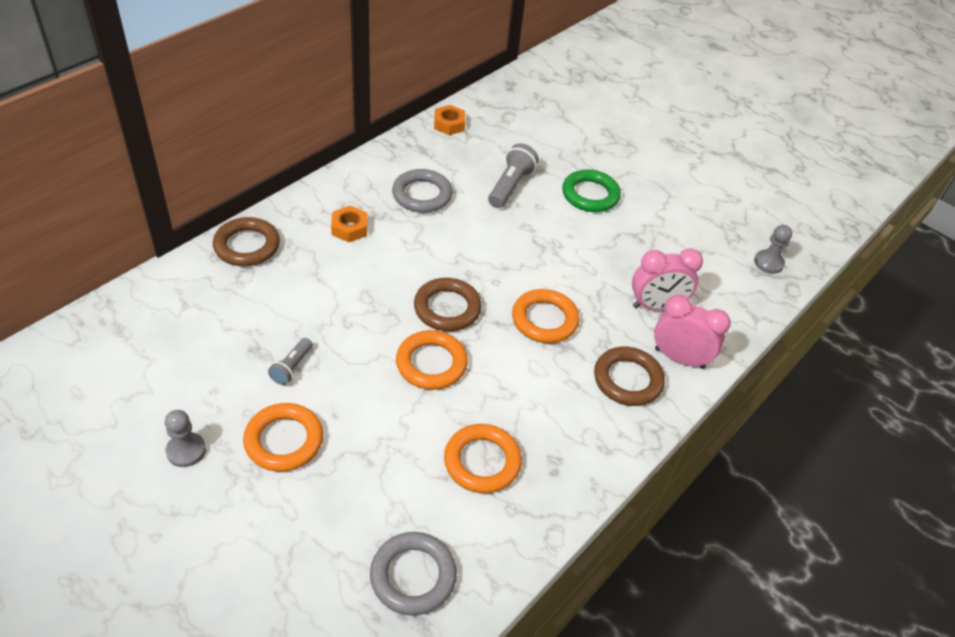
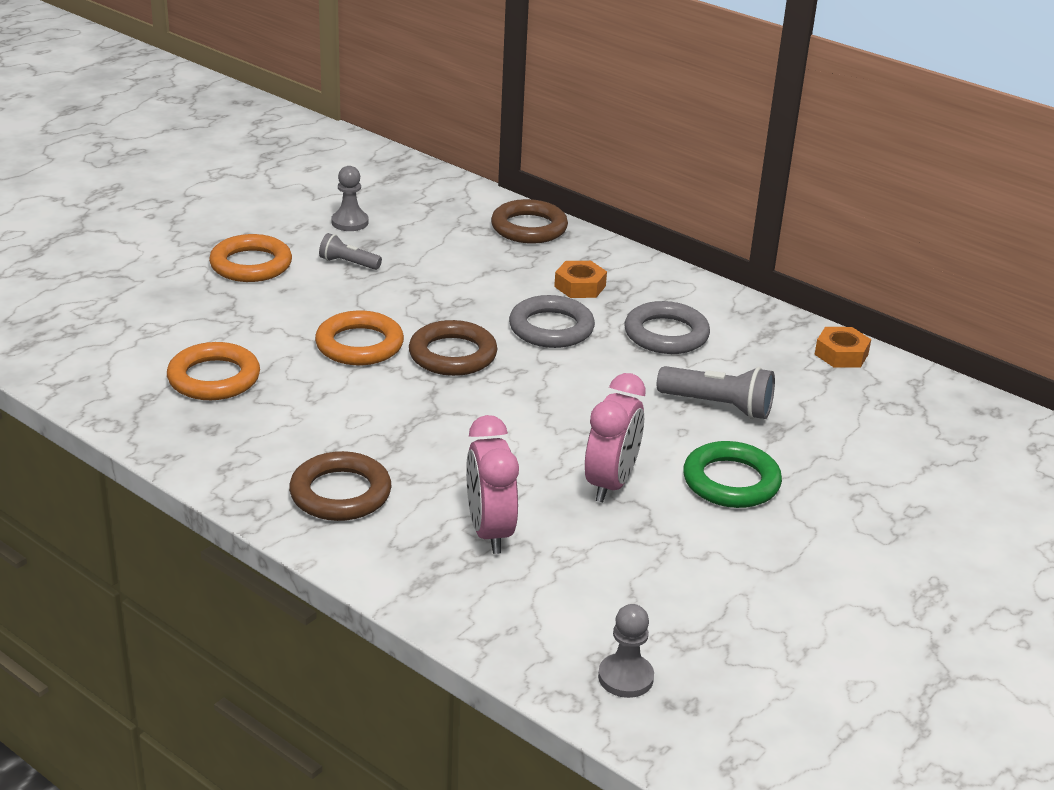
camera: 90 degrees right, 15 degrees down
(186, 450) = (242, 220): grey pawn -> grey pawn (350, 222)
(413, 576) = (79, 338): grey ring -> grey ring (551, 328)
(544, 320) = (444, 428): orange ring -> none
(679, 358) = (384, 545): pink clock -> pink clock (611, 483)

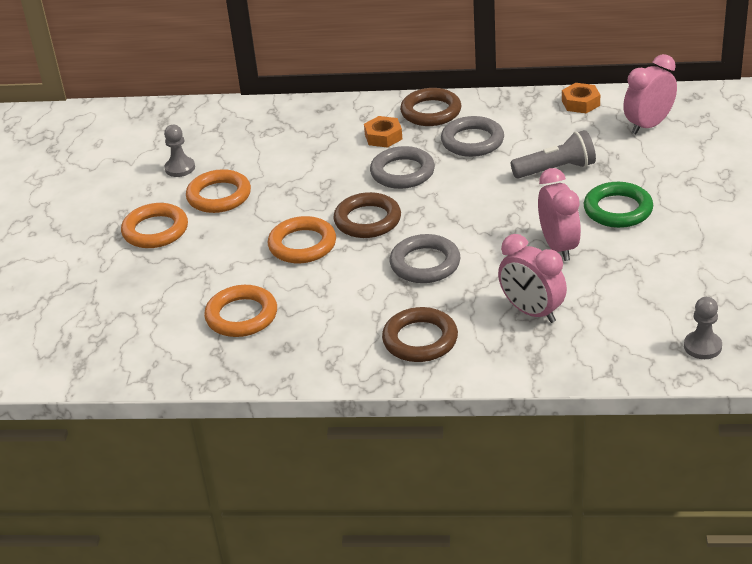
camera: 30 degrees left, 5 degrees up
(348, 263) = (219, 196): grey flashlight -> orange ring
(449, 425) = (425, 264): none -> grey ring
(529, 228) = (301, 114): brown ring -> brown ring (431, 112)
(890, 414) = (648, 125): none -> pink clock

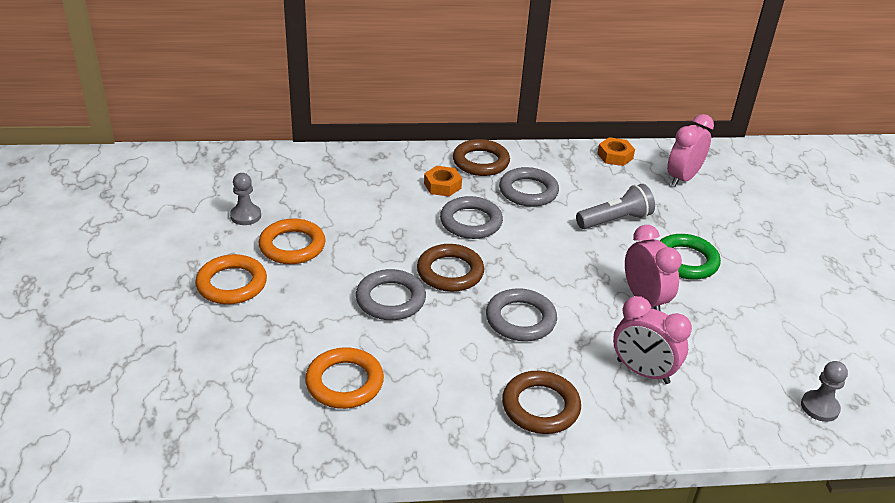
camera: 15 degrees left, 0 degrees up
(302, 245) = (390, 299): orange ring -> grey ring

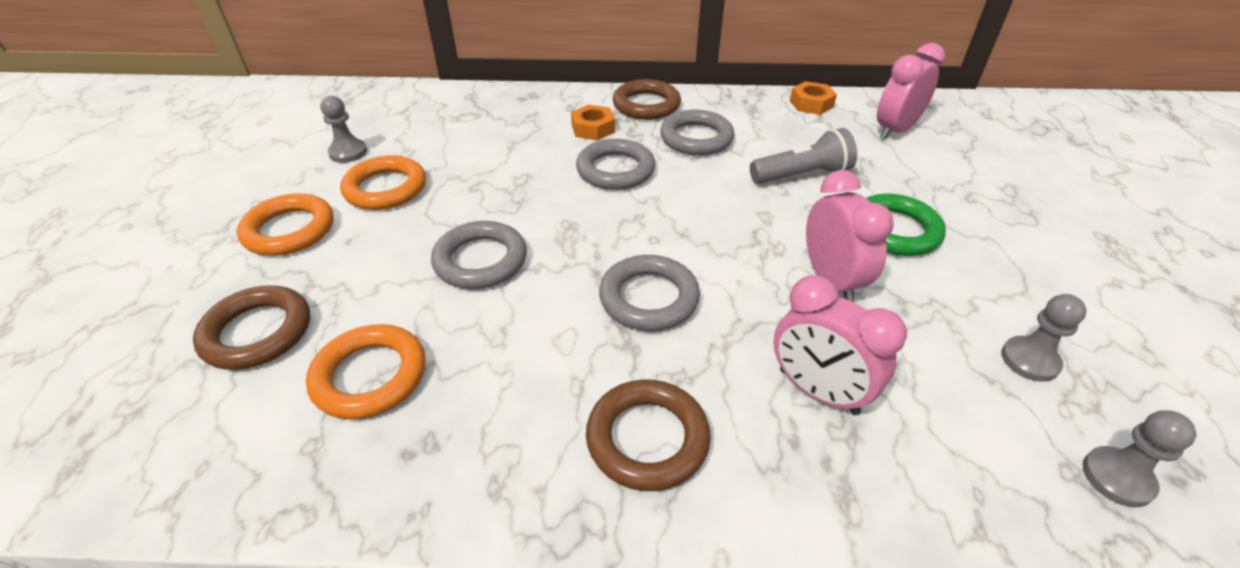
camera: 10 degrees right, 5 degrees up
(450, 272) = (570, 229): brown ring -> brown ring (257, 332)
(774, 344) = (1029, 360): none -> grey pawn

